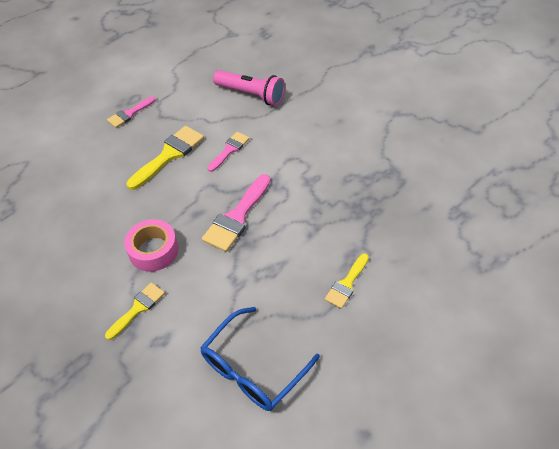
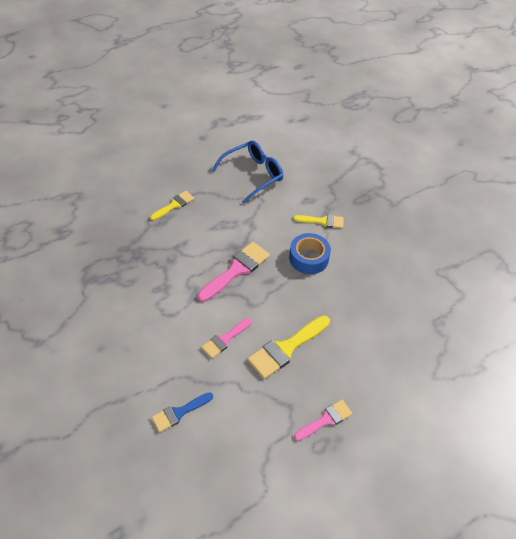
camera: 170 degrees left, 0 degrees up
(138, 308) = (322, 221): yellow brush -> yellow brush turned 135 degrees counterclockwise
(153, 250) = (308, 258): pink tape -> blue tape
(251, 95) = (179, 413): pink flashlight -> blue brush

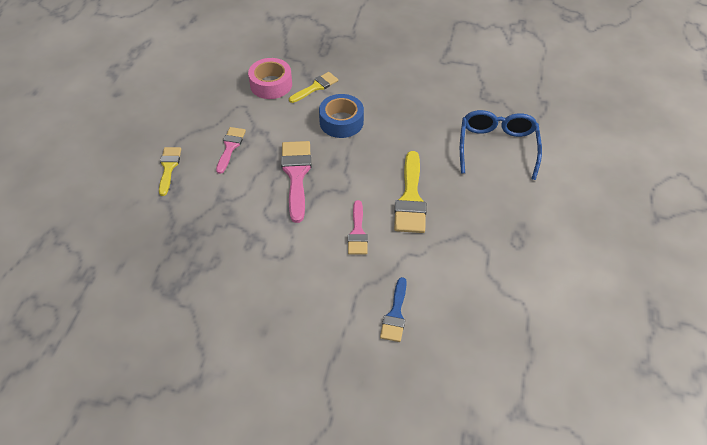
camera: 45 degrees left, 0 degrees up
(253, 175) = (209, 92): blue glasses -> blue glasses (497, 147)
(296, 198) = (271, 84): none -> pink tape
(326, 419) = (499, 220): pink brush -> pink brush (230, 147)

